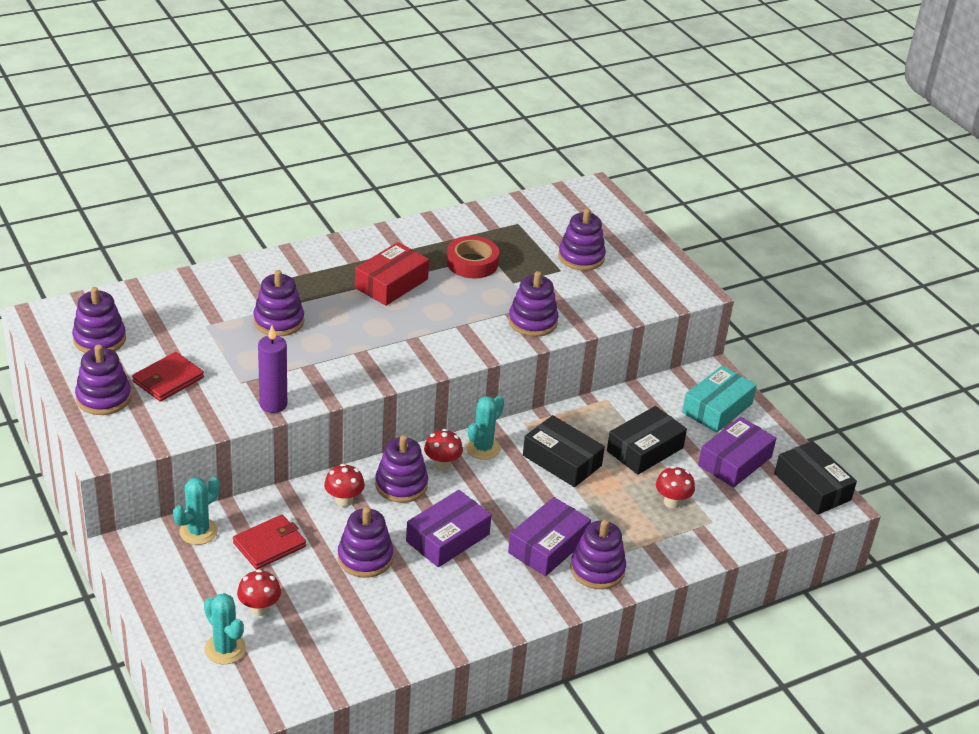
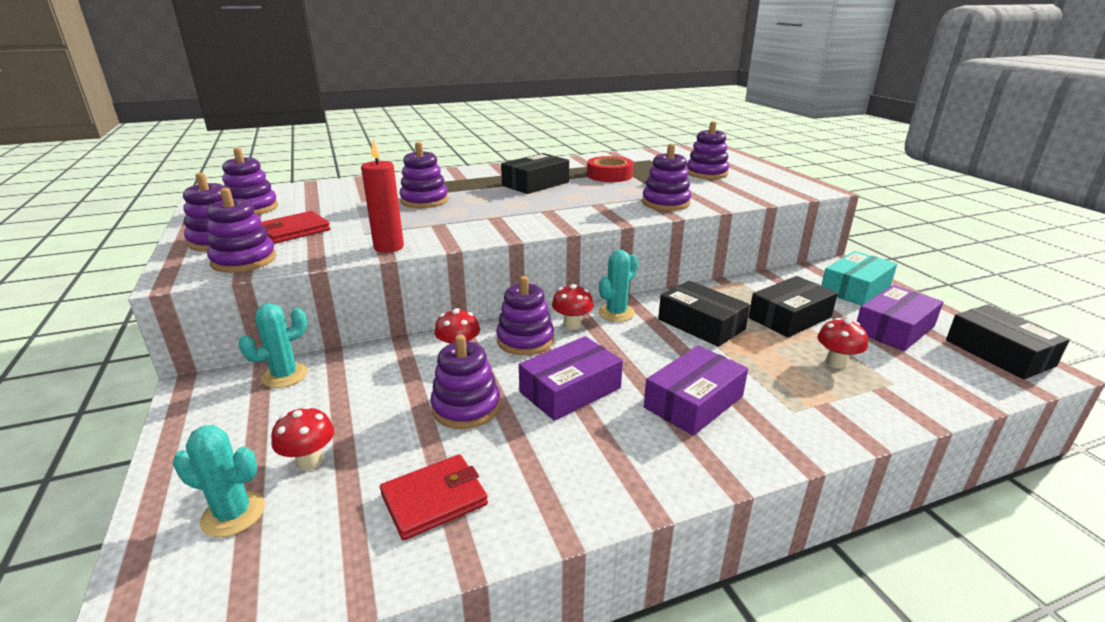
camera: 10 degrees right, 10 degrees down
(225, 649) = (233, 514): turquoise cactus -> turquoise cactus turned 45 degrees counterclockwise
(269, 544) = (358, 390): red wallet -> red wallet (434, 499)
(273, 404) = (389, 247): purple candle -> red candle
(391, 283) = (535, 184): red box -> black box
(597, 569) = (761, 430): purple stacking toy -> purple stacking toy (244, 260)

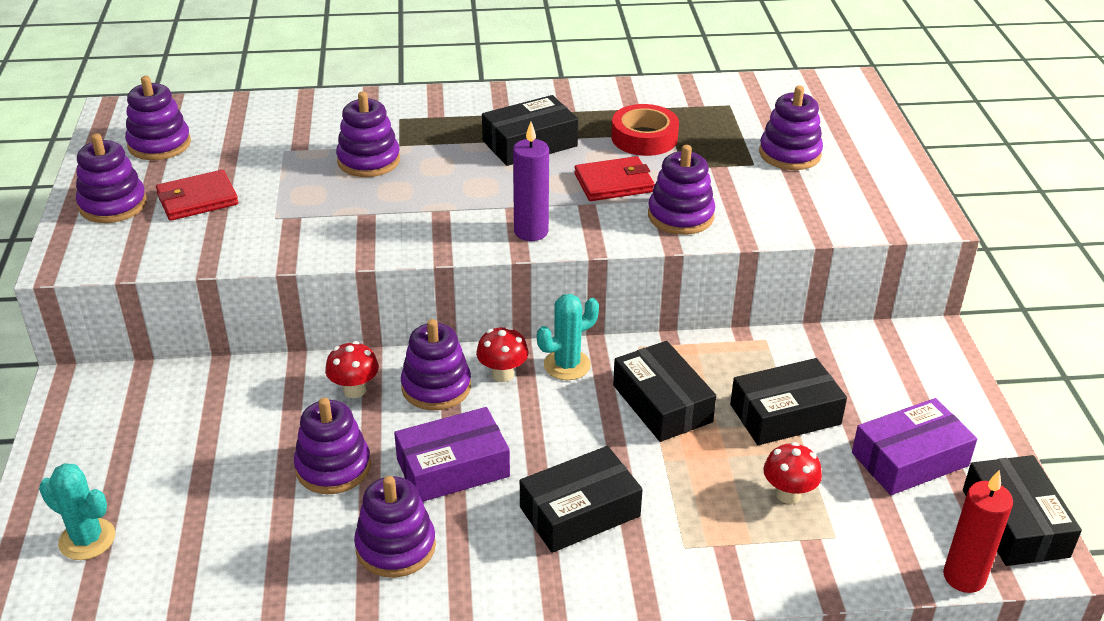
camera: 15 degrees right, 10 degrees up
(244, 260) = (133, 246): purple stacking toy -> purple stacking toy (395, 547)
(285, 375) = (162, 387): turquoise cactus -> none
(309, 461) = (163, 498): red mushroom -> none
(389, 247) = (294, 249): red candle -> red candle (964, 577)
(434, 499) = (264, 565): red wallet -> red wallet (614, 183)
(569, 220) = (531, 232): none -> purple candle
(693, 402) = (579, 511): purple box -> black box
(855, 289) = (917, 382): turquoise box -> none

